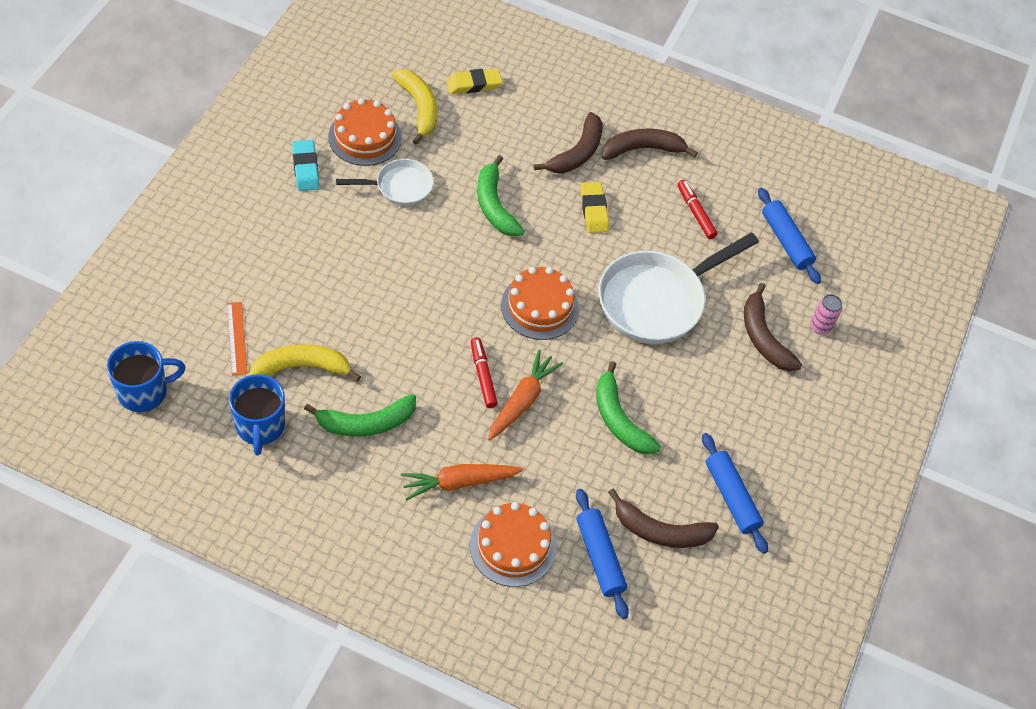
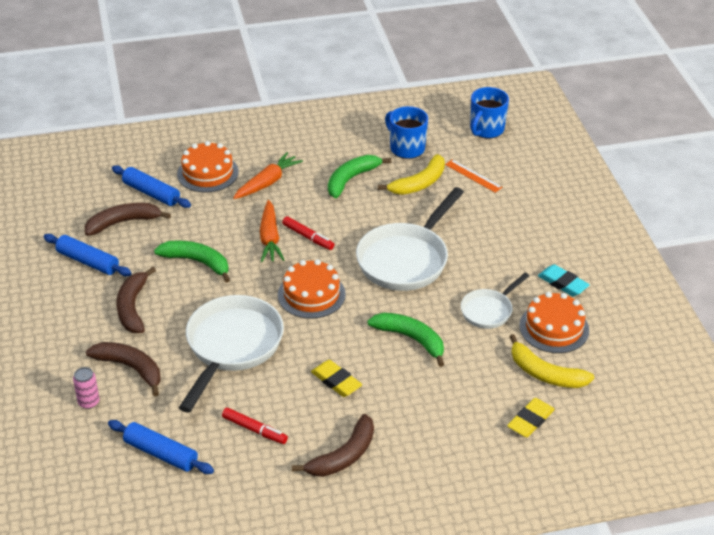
camera: 150 degrees right, 15 degrees down
(415, 285) = (406, 259): none -> white pan
(577, 153) = (392, 418): brown banana -> brown banana (132, 308)

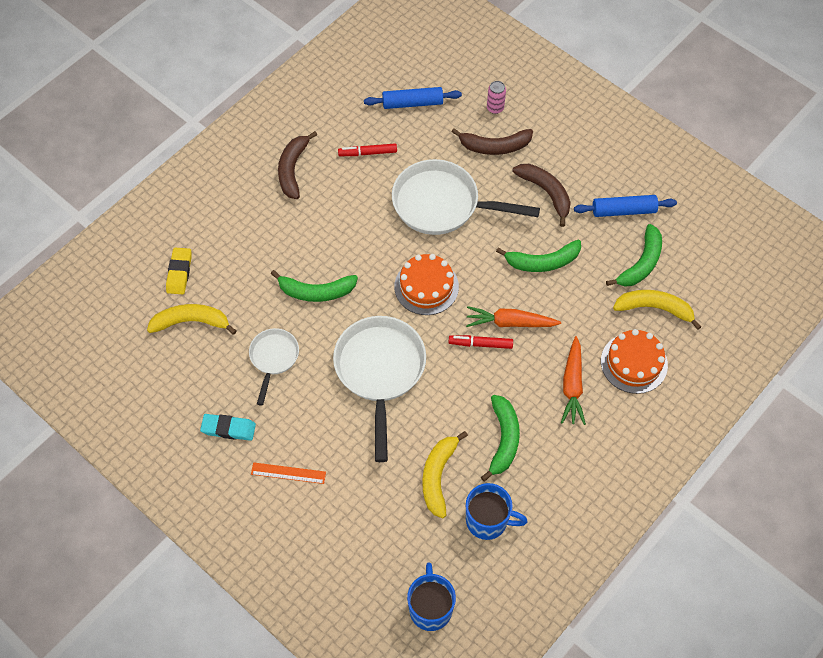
camera: 145 degrees right, 20 degrees up
(123, 222) = (641, 263): brown banana -> green banana
(151, 193) = (654, 308): blue rolling pin -> yellow banana
(231, 347) = (442, 204): white pan -> white pan turned 120 degrees clockwise
(270, 238) = (510, 322): orange carrot -> orange carrot turned 45 degrees counterclockwise
(336, 381) = (343, 222): yellow eraser -> none
(473, 176) = (395, 522): orange ruler -> orange ruler (288, 473)
(554, 328) = (209, 373): orange cake -> none

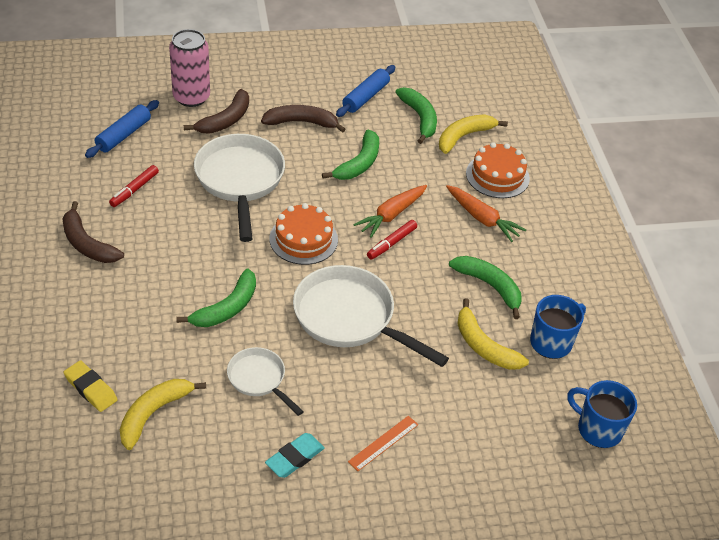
camera: 55 degrees left, 15 degrees down
(442, 204) = (240, 181): white pan -> white pan turned 120 degrees clockwise
(495, 108) = (191, 97): pink can -> pink can, size x2.06

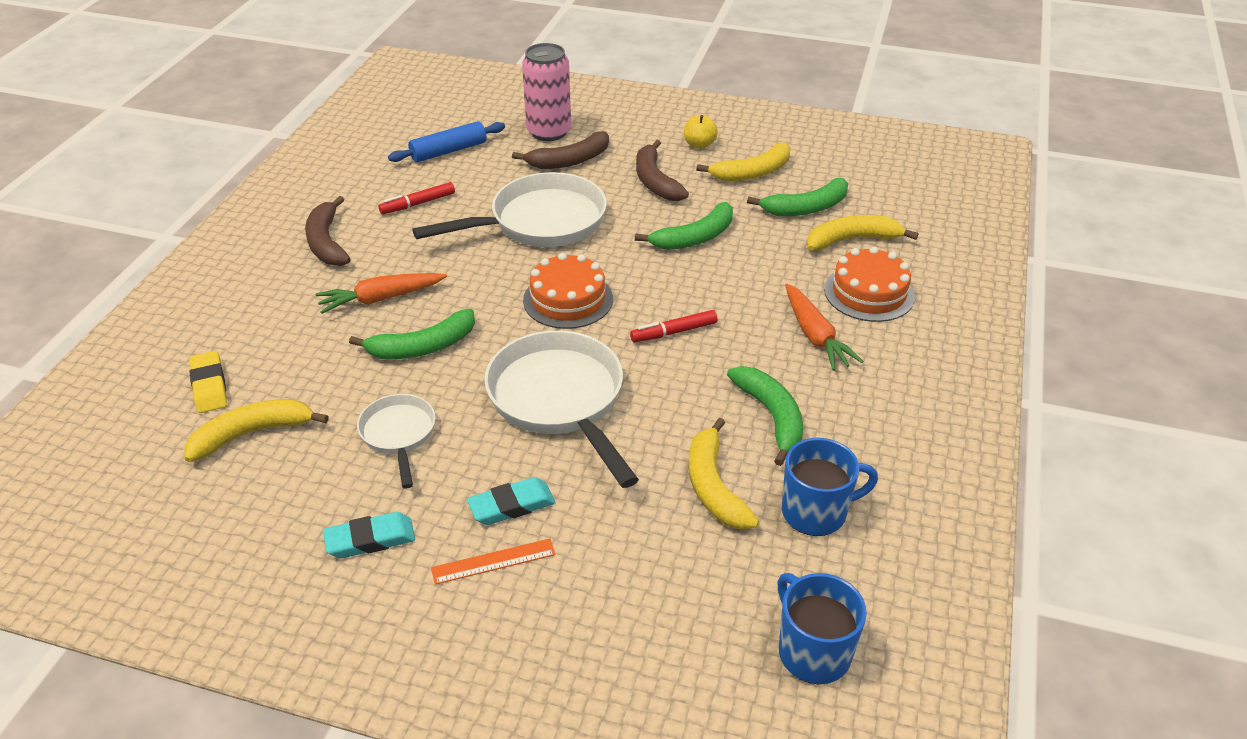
camera: 30 degrees right, 5 degrees down
(240, 181) = (540, 222): white pan -> white pan turned 45 degrees clockwise
(301, 122) = (655, 181): brown banana -> brown banana turned 135 degrees counterclockwise
(313, 81) = (699, 144): none -> yellow apple
(365, 97) = (752, 172): blue rolling pin -> yellow banana
(369, 402) = (512, 505): none -> turquoise eraser
(391, 215) = (696, 301): orange carrot -> orange carrot (381, 299)
(419, 118) = (806, 208): green banana -> green banana turned 60 degrees clockwise

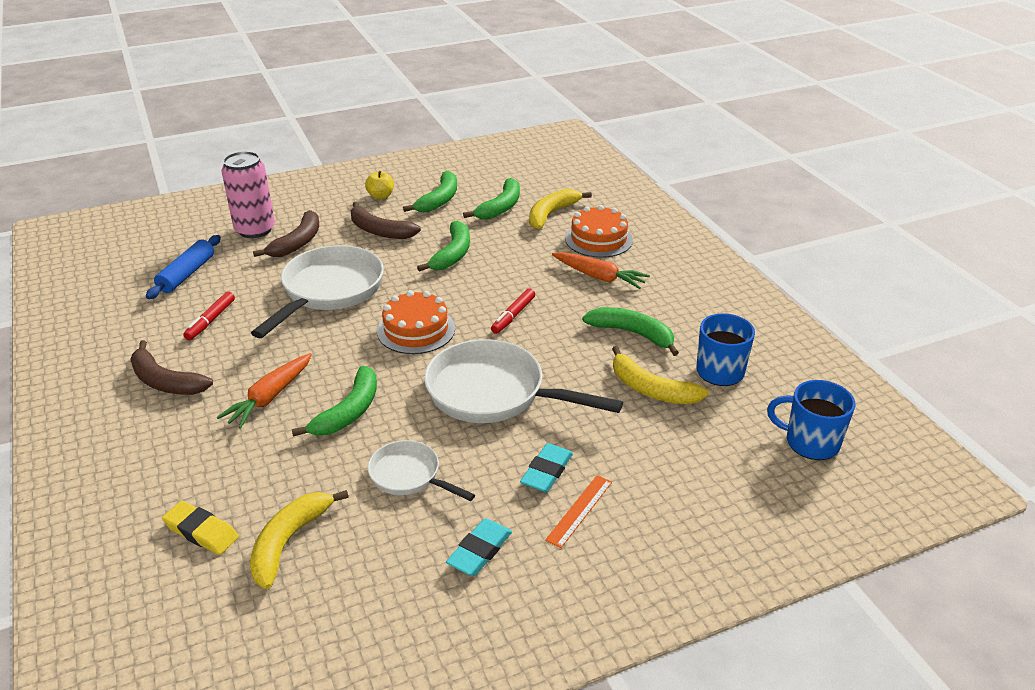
camera: 40 degrees left, 5 degrees down
(752, 172) = (439, 199): yellow banana -> green banana

